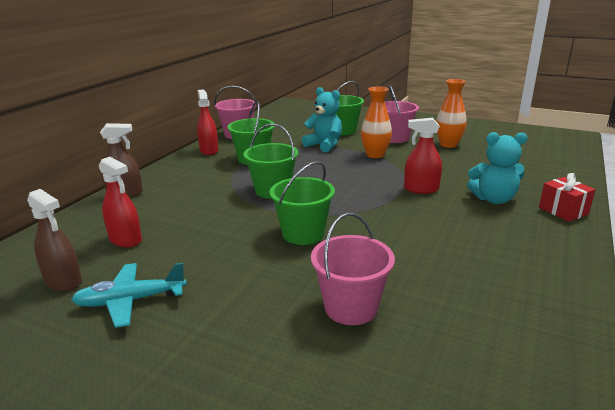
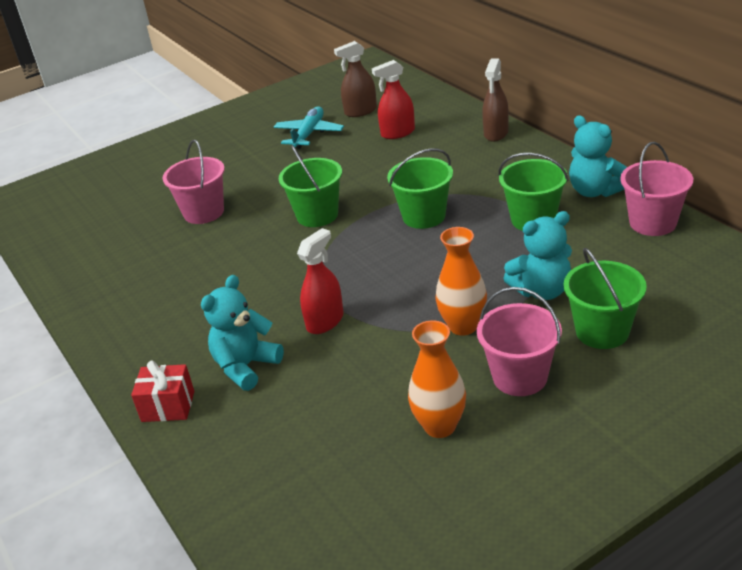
camera: 125 degrees right, 10 degrees up
(209, 150) = (594, 191): red spray bottle -> turquoise teddy bear

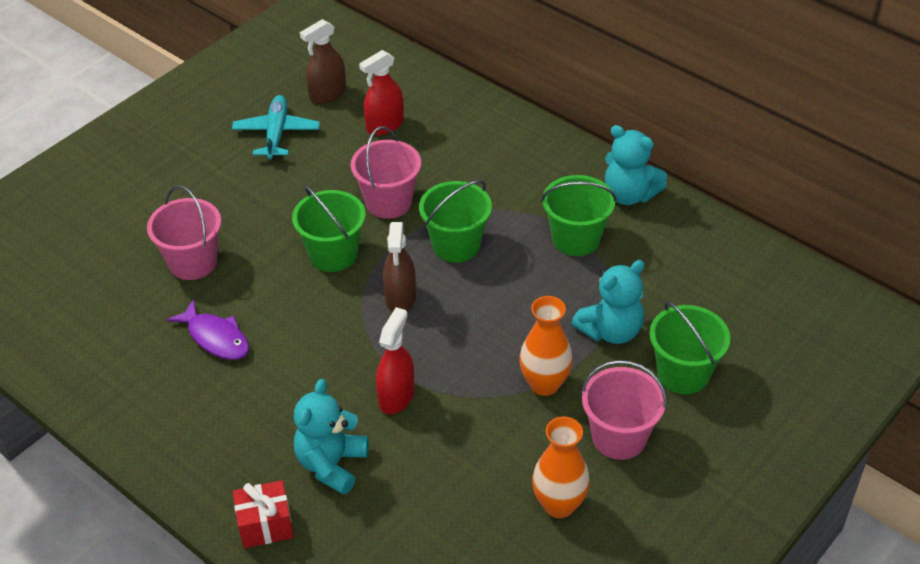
camera: 20 degrees left, 10 degrees up
(196, 264) = (216, 338): none -> purple fish
(496, 133) = (499, 119): brown spray bottle -> brown spray bottle (400, 298)
(652, 223) = (698, 232): pink bucket -> pink bucket (388, 202)

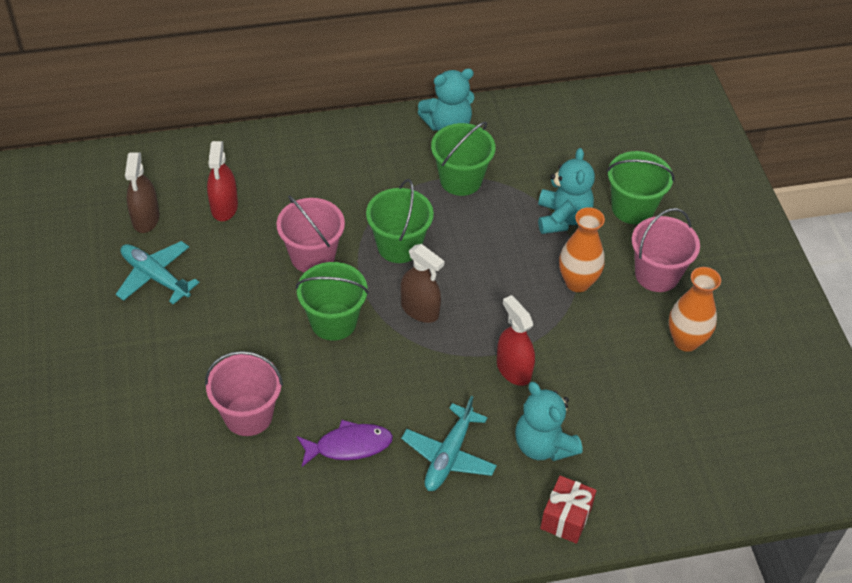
camera: 55 degrees left, 5 degrees up
(261, 406) = (448, 456): none -> turquoise plane

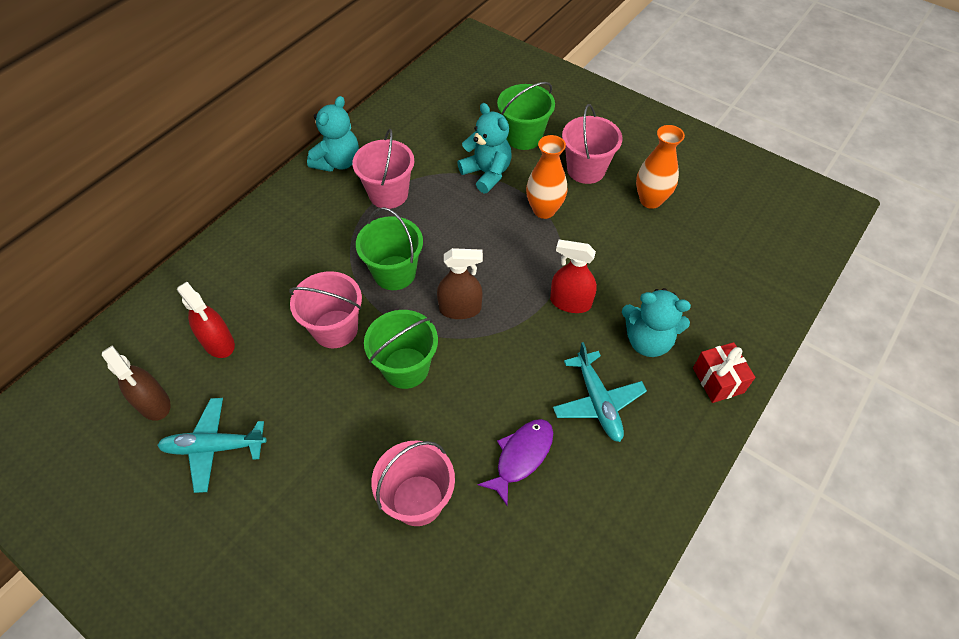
camera: 40 degrees left, 5 degrees up
(460, 180) = (388, 194): green bucket -> pink bucket

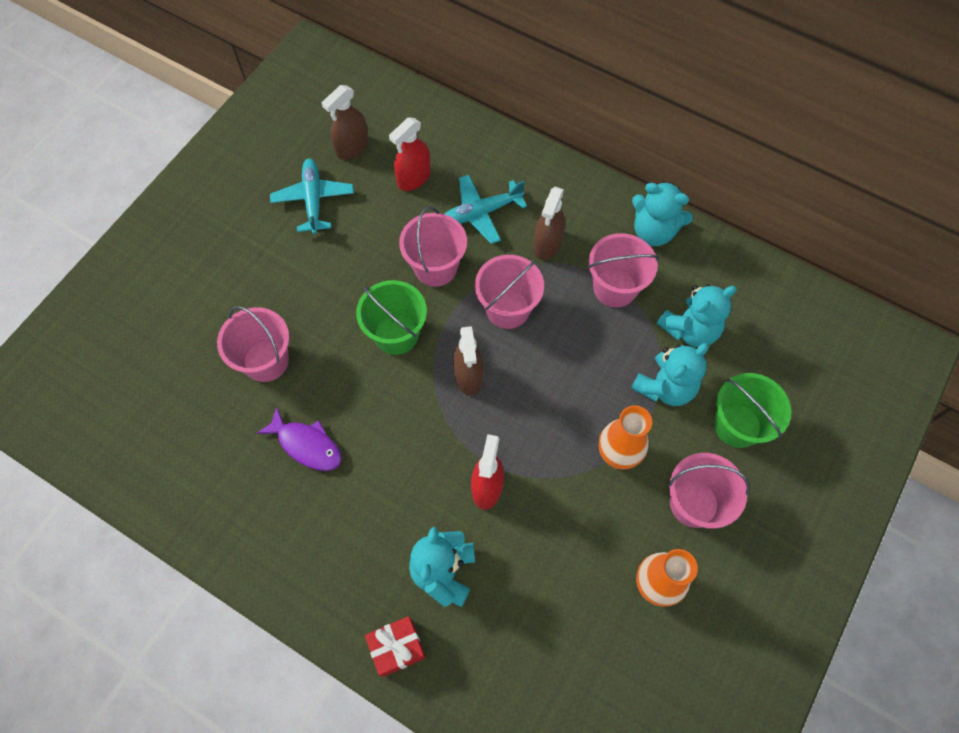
camera: 85 degrees right, 10 degrees up
(332, 236) = (547, 244): none -> brown spray bottle
(394, 273) = (507, 309): green bucket -> pink bucket
(437, 152) = (690, 329): none -> turquoise teddy bear
(598, 402) = (366, 516): turquoise plane -> turquoise plane (480, 213)

